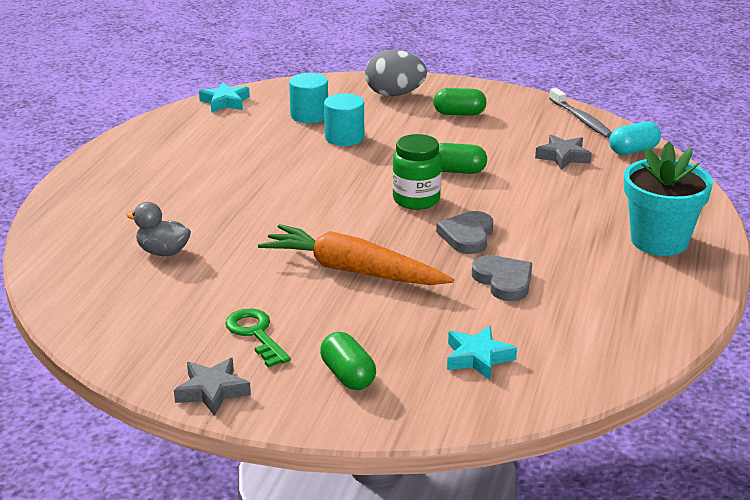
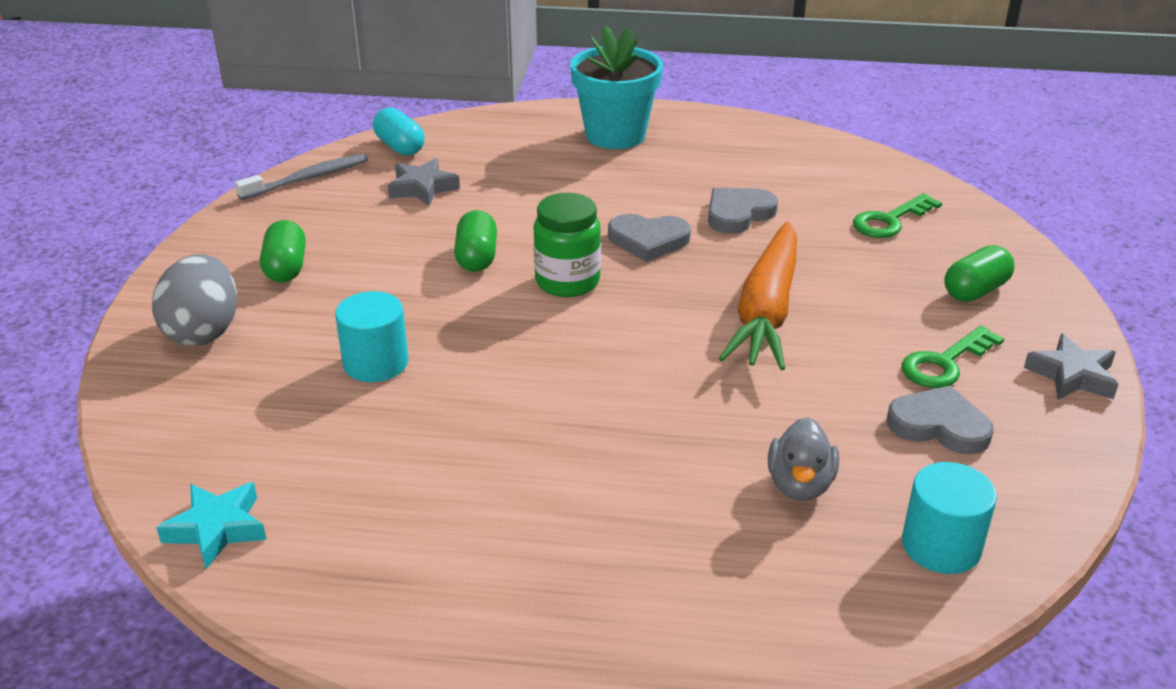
camera: 100 degrees left, 5 degrees up
(188, 314) = (939, 425): none -> grey heart
(309, 115) = (286, 411): turquoise cylinder -> turquoise cylinder (941, 546)
(478, 358) = (890, 221): turquoise star -> green key

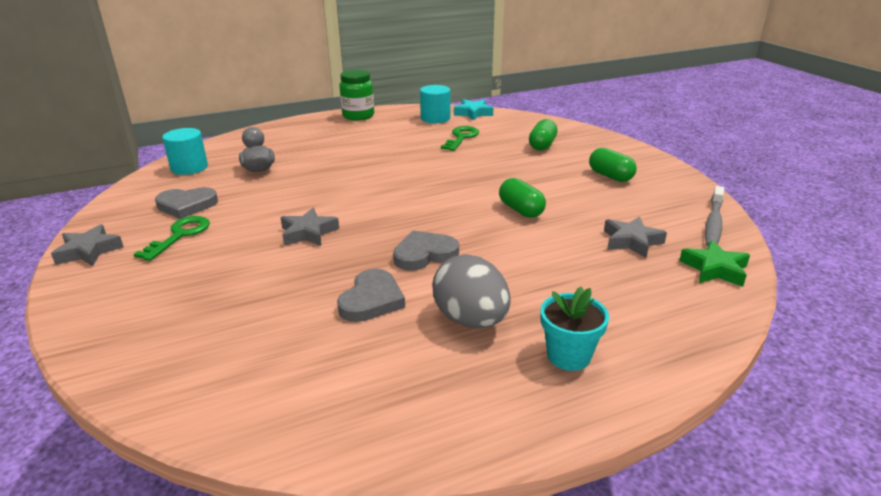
camera: 150 degrees right, 5 degrees down
(203, 331) = (589, 147): grey egg -> grey egg (471, 320)
(375, 363) = (495, 157): turquoise cylinder -> turquoise cylinder (435, 118)
(400, 147) = (714, 269): turquoise capsule -> green star
(567, 282) = (449, 213): green jar -> green jar (358, 116)
(615, 135) = (568, 356): turquoise flower pot -> turquoise flower pot, size x0.60
(766, 311) = (308, 233): orange carrot -> grey star
(890, 221) = (225, 340): green key -> green key (461, 137)
(975, 291) = (147, 292): green capsule -> green capsule (542, 145)

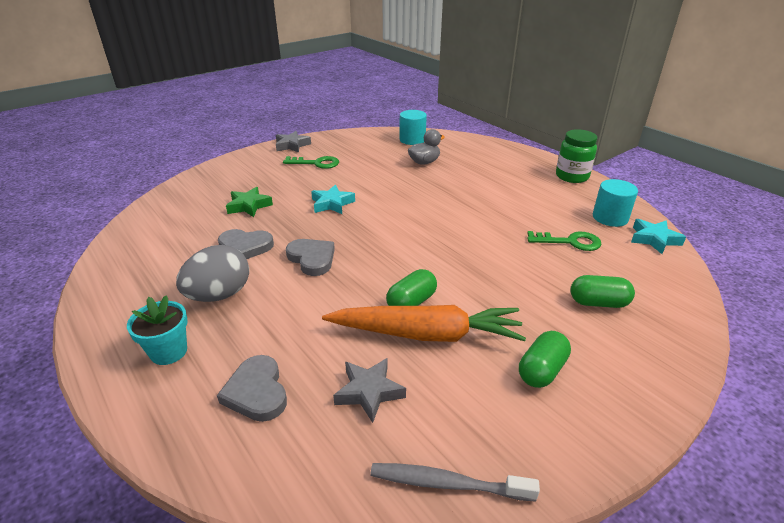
camera: 75 degrees right, 5 degrees up
(186, 205) = (356, 154): grey heart -> grey heart (257, 392)
(308, 233) = (332, 204): grey star -> turquoise star
(565, 209) = (426, 334): none -> orange carrot
(714, 269) = (320, 472): green star -> green star (249, 206)

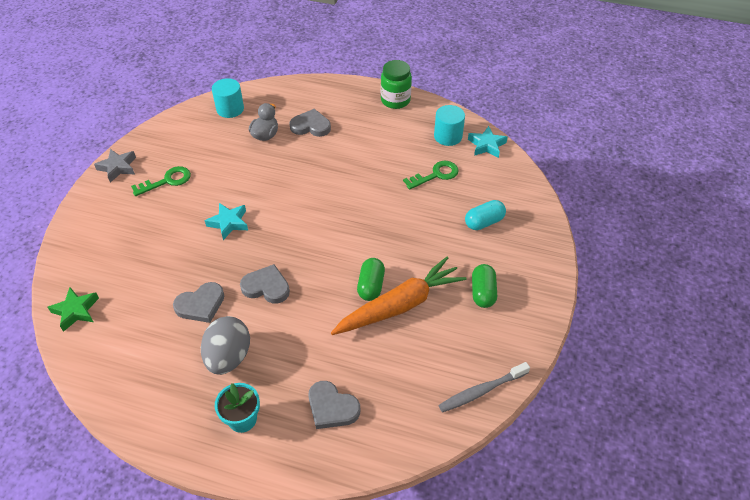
camera: 35 degrees left, 15 degrees up
(249, 206) = (156, 261): green star -> green star (76, 311)
(369, 392) = (399, 365): grey star -> none
(470, 168) = (311, 126): none -> grey heart
(598, 303) = (484, 222): green capsule -> turquoise capsule

